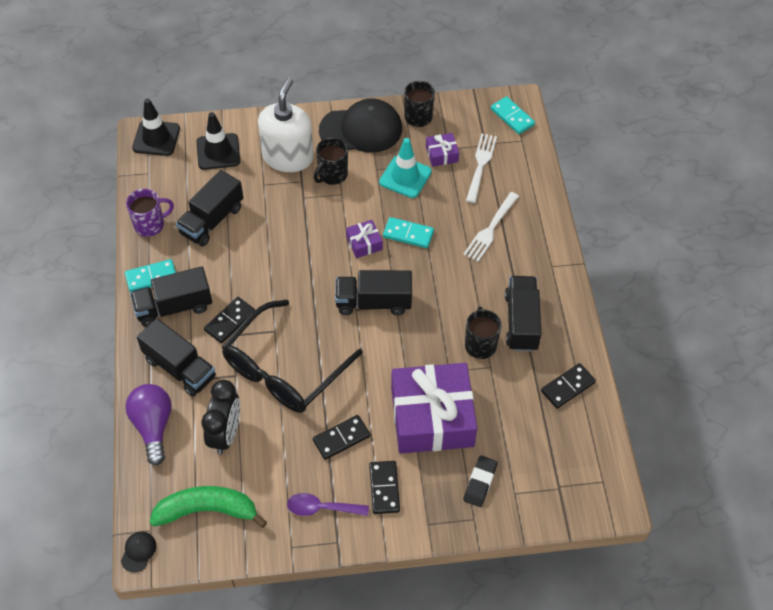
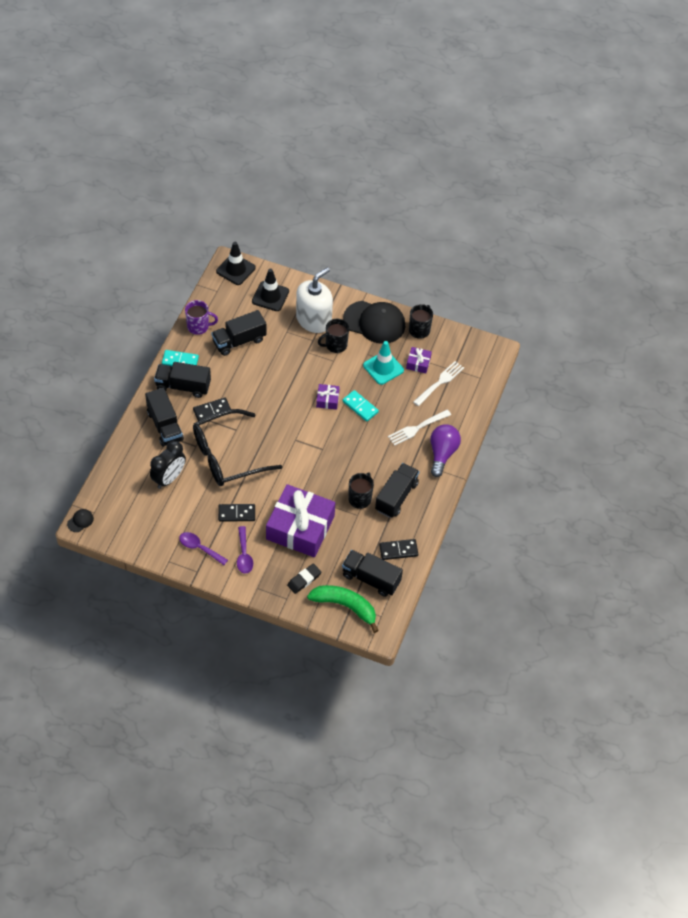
camera: 25 degrees right, 0 degrees up
(153, 426) = (129, 453): purple light bulb -> purple light bulb (442, 453)
(207, 510) = (132, 517): green banana -> green banana (345, 606)
(373, 302) = (309, 440): black truck -> black truck (371, 579)
(384, 488) = (244, 555): black domino -> purple spoon
(512, 117) = (485, 358): turquoise domino -> none

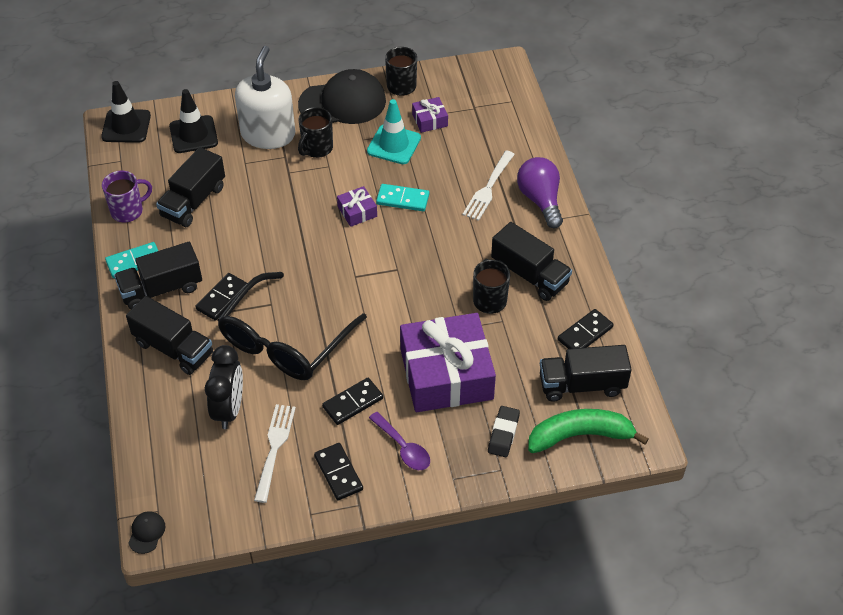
camera: 30 degrees left, 5 degrees down
(199, 548) = (338, 473): purple spoon -> black domino
(396, 496) = (530, 275): black truck -> black truck turned 135 degrees clockwise
(440, 382) = (472, 128): white fork -> white fork (275, 448)

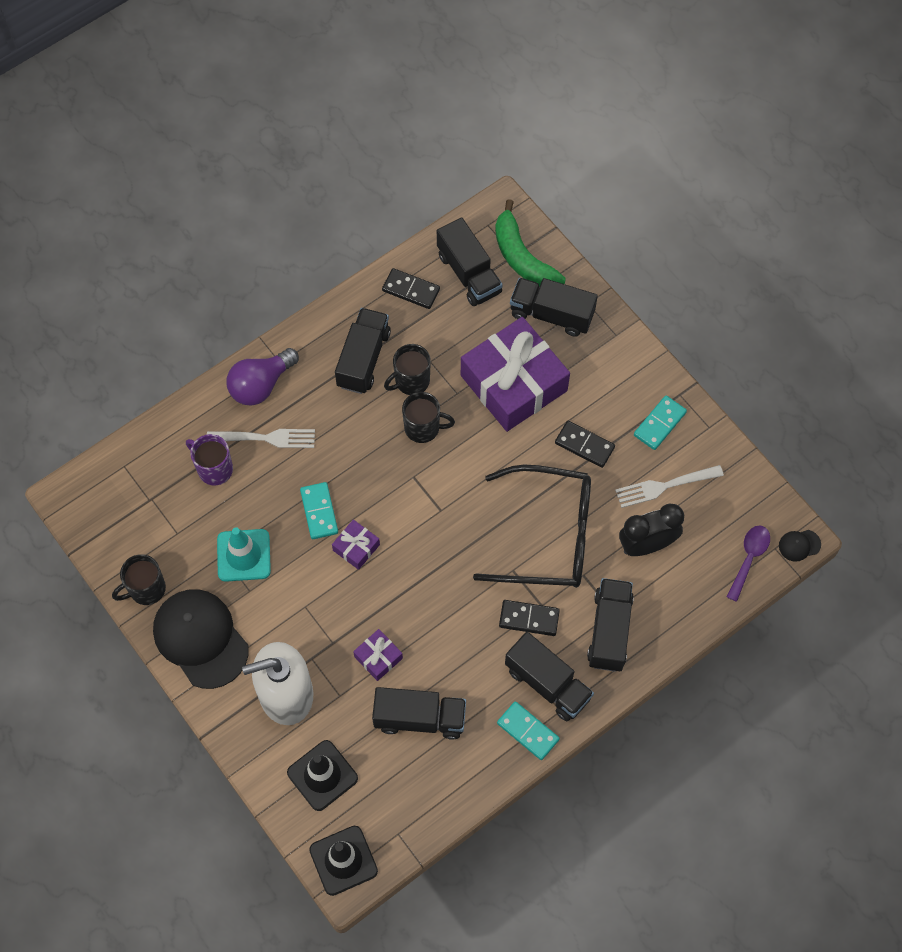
camera: 115 degrees left, 15 degrees up
(128, 211) = (465, 780): purple mug -> purple mug (214, 469)
(317, 148) = (284, 631): black mug -> black mug (423, 428)
(338, 473) = (659, 424): black domino -> turquoise domino
(403, 448) = (607, 385): purple spoon -> purple spoon (749, 558)
(430, 120) = (189, 535): purple gift -> purple gift (378, 657)
(503, 434) = (551, 314): black eraser -> black truck

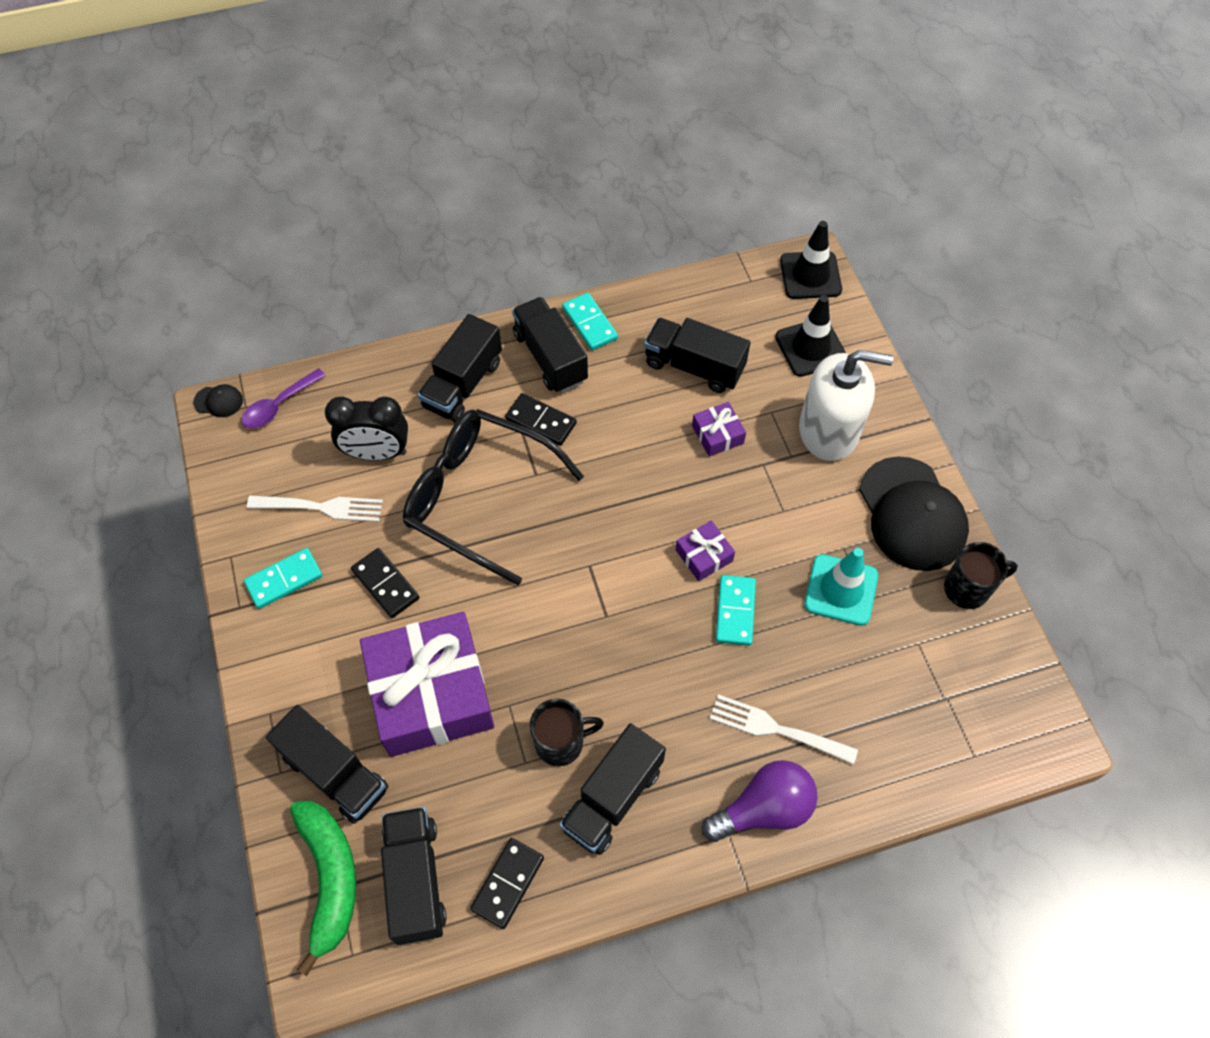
camera: 160 degrees left, 5 degrees down
(214, 469) = (854, 710): purple mug -> none
(411, 290) = (508, 883): black domino -> black domino turned 75 degrees clockwise
(423, 428) = (570, 673): black mug -> none

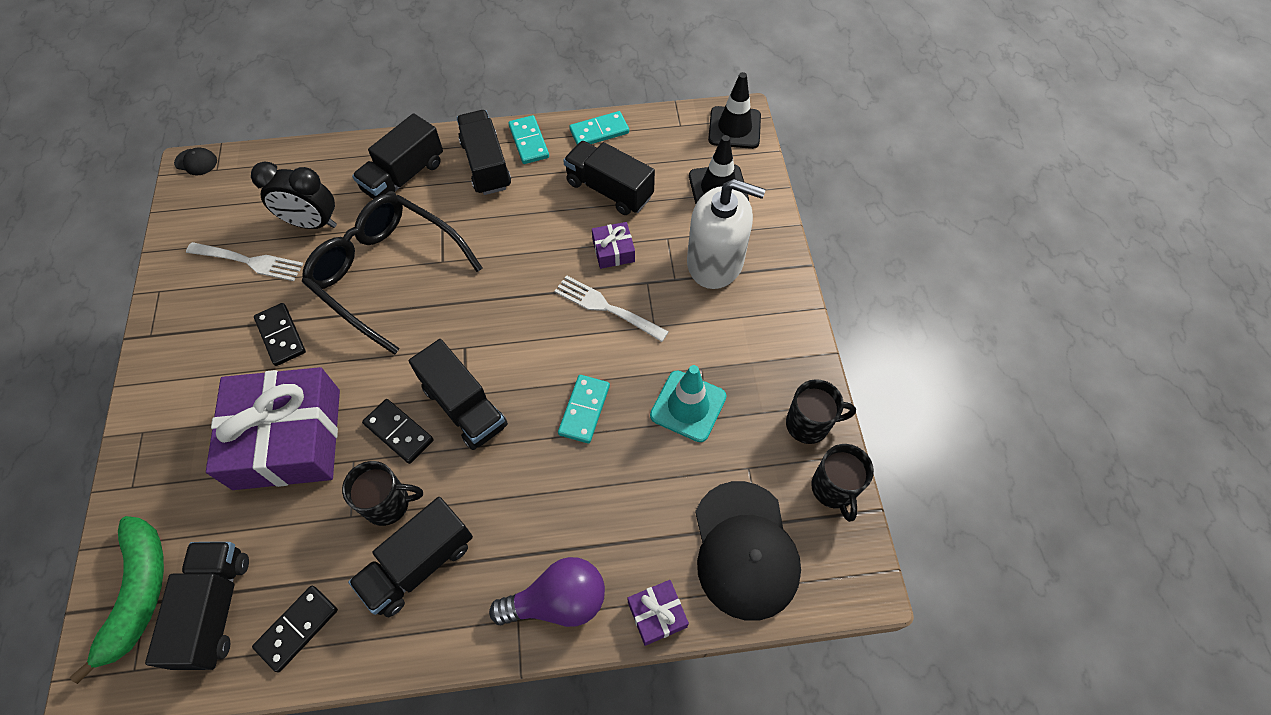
camera: 10 degrees right, 0 degrees up
(279, 405) = (244, 172): purple spoon -> none
(284, 580) = (196, 318): turquoise domino -> turquoise domino (599, 131)
(335, 773) = (179, 496): black truck -> black truck (464, 406)
(541, 421) = (461, 217): black domino -> black domino (399, 432)
(704, 555) = (570, 355): purple gift -> purple gift (657, 614)
(776, 729) = (592, 526): white fork -> white fork (606, 307)
(912, 514) = (773, 347): black cap -> black cap (745, 550)
(1008, 650) = (833, 489): none -> black mug

